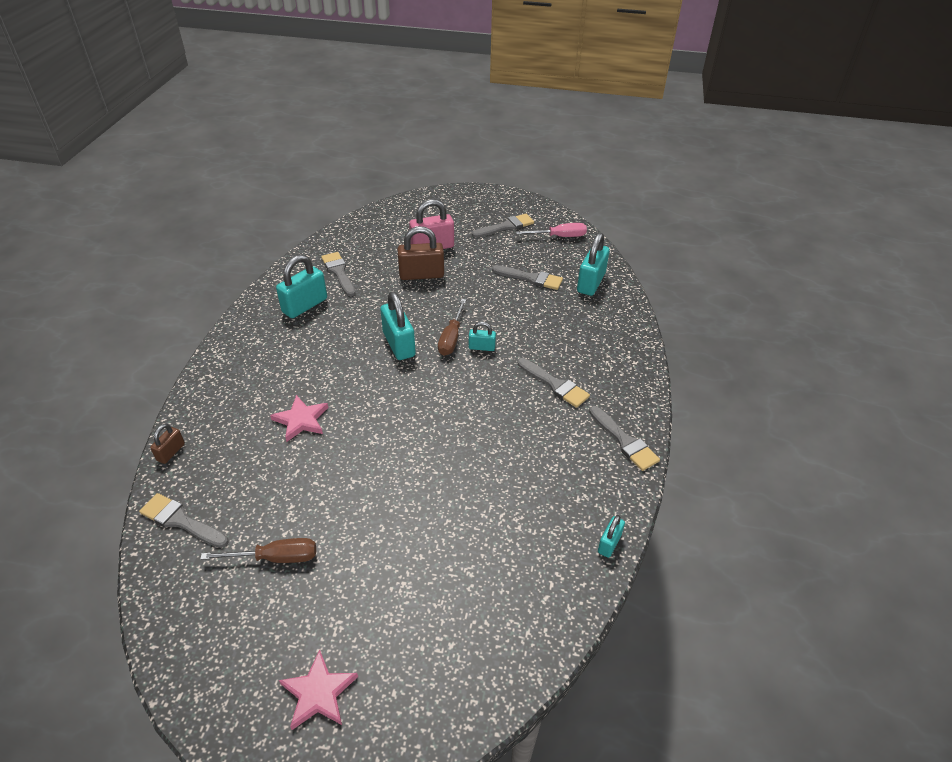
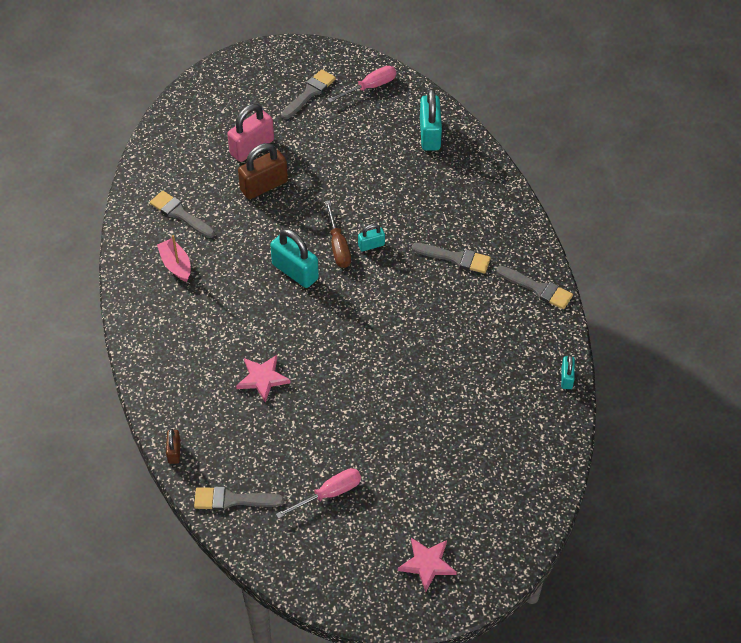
camera: 25 degrees left, 10 degrees up
(275, 558) = (329, 494): brown screwdriver -> pink screwdriver
(305, 305) = (176, 265): turquoise padlock -> pink boat
(531, 278) = (371, 150): grey brush -> none

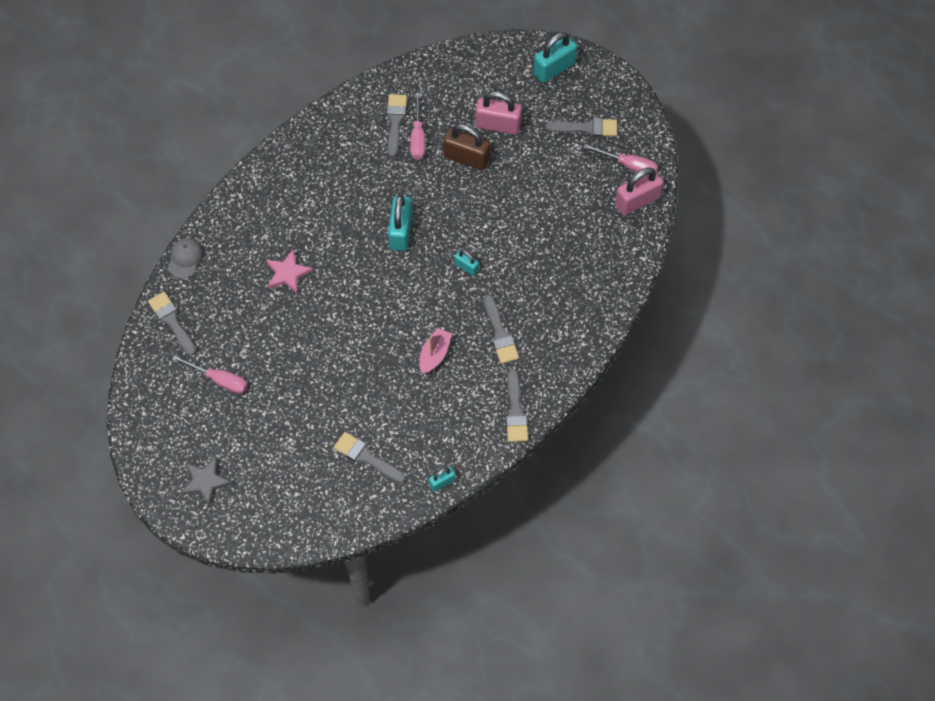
camera: 55 degrees right, 10 degrees up
(174, 452) = (185, 258): brown padlock -> grey cap
(176, 265) = (346, 150): pink boat -> pink boat (434, 354)
(211, 207) = (418, 137): none -> pink screwdriver
(338, 246) = (448, 245): brown screwdriver -> none
(408, 100) = (637, 201): none -> pink padlock
(427, 564) = (205, 481): pink star -> grey star
(430, 134) = (614, 239): turquoise padlock -> turquoise padlock (554, 68)
(499, 421) = (366, 457): none -> grey brush

